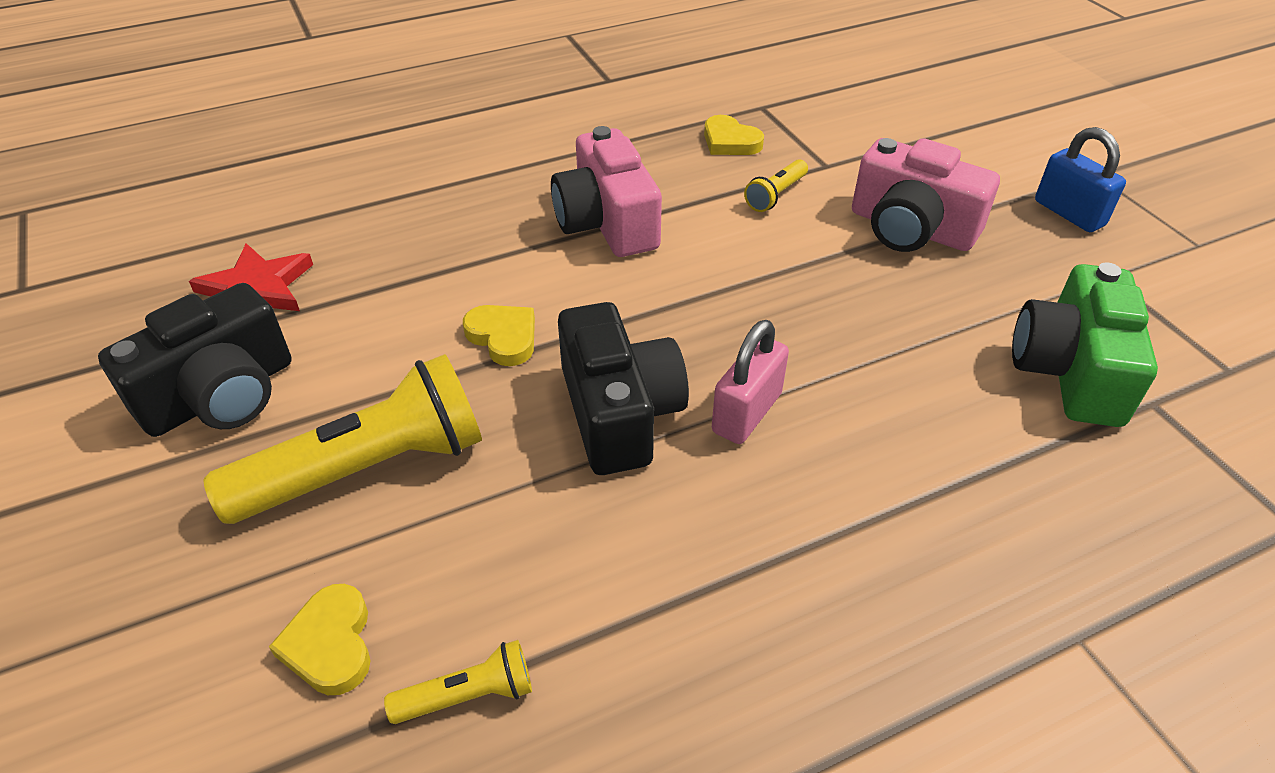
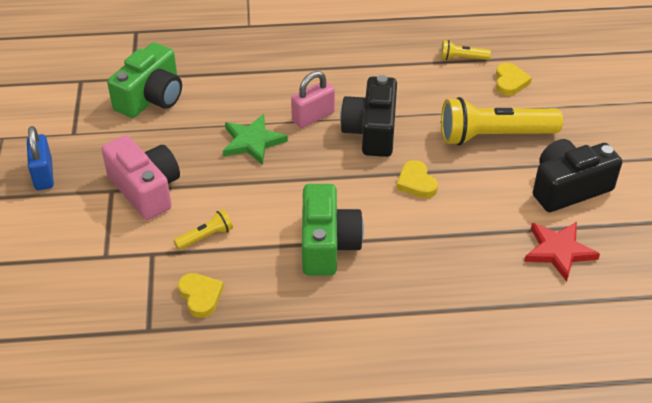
camera: 160 degrees left, 0 degrees up
(607, 222) = (327, 244): pink camera -> green camera
(819, 336) = (252, 142): none -> green star

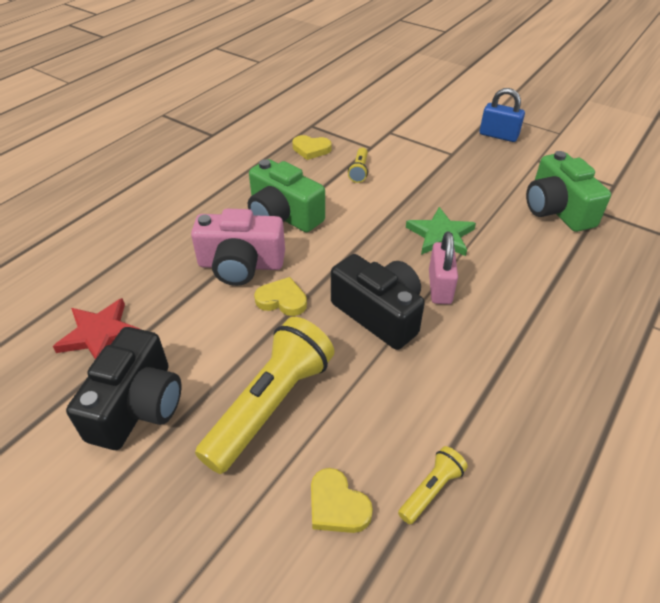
camera: 130 degrees right, 0 degrees up
(145, 189) = (437, 166): pink camera -> pink camera (241, 265)

